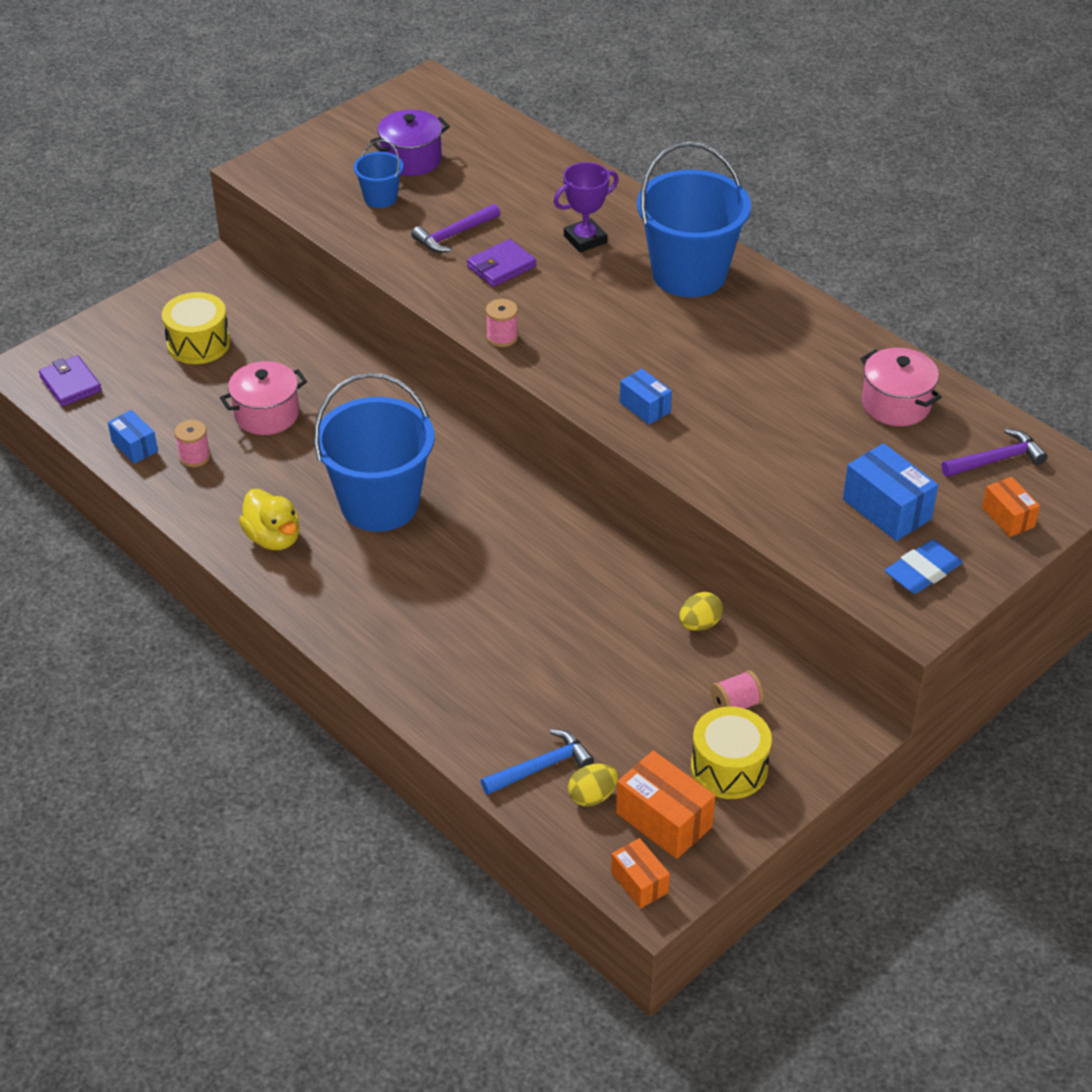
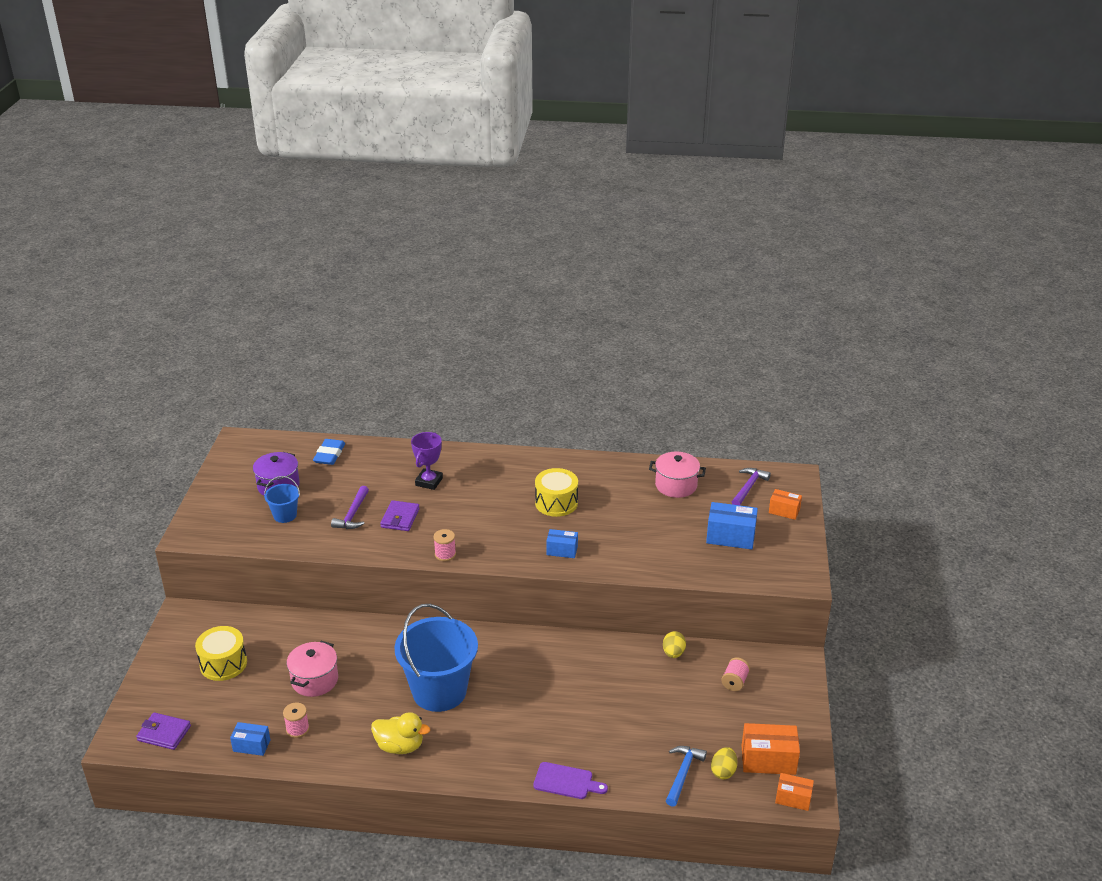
camera: 40 degrees left, 10 degrees down
(401, 688) = (566, 781): none -> purple cutting board
(689, 274) = (504, 473): blue bucket -> none
(729, 768) = (767, 714): yellow drum -> yellow drum (556, 503)
(922, 571) = (779, 556): blue eraser -> blue eraser (329, 455)

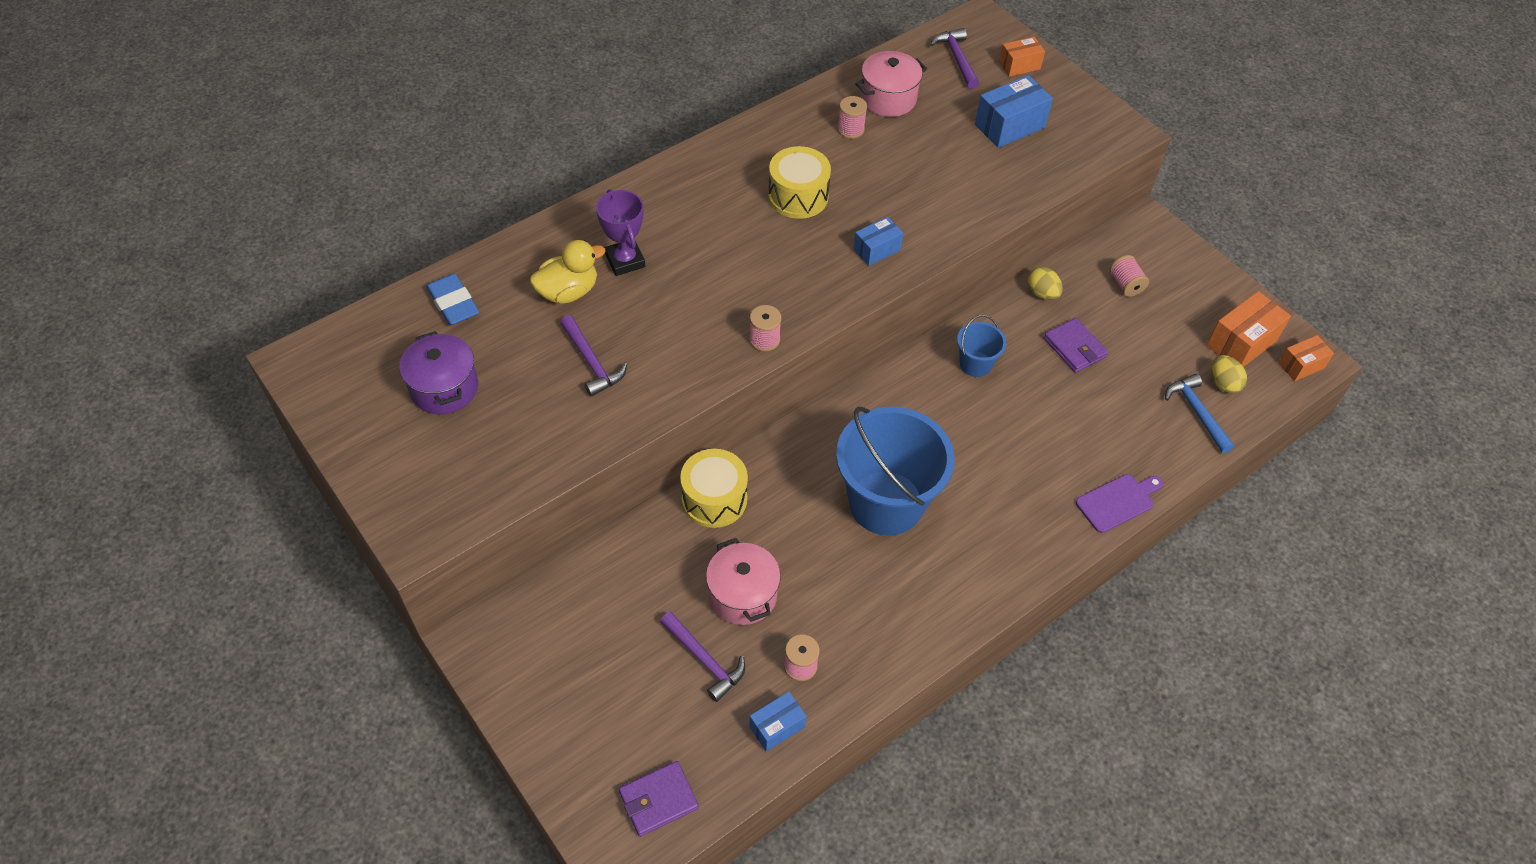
camera: 45 degrees left, 20 degrees up
(223, 663) = (612, 660): yellow drum -> yellow drum (714, 499)
(260, 694) = (704, 660): none -> purple hammer
(285, 515) = (508, 421): blue bucket -> blue bucket (975, 364)
(400, 518) = (654, 329): purple wallet -> purple wallet (1074, 348)
(400, 746) = (927, 595): yellow duck -> yellow duck (568, 292)
(632, 488) = (850, 129): none -> pink spool

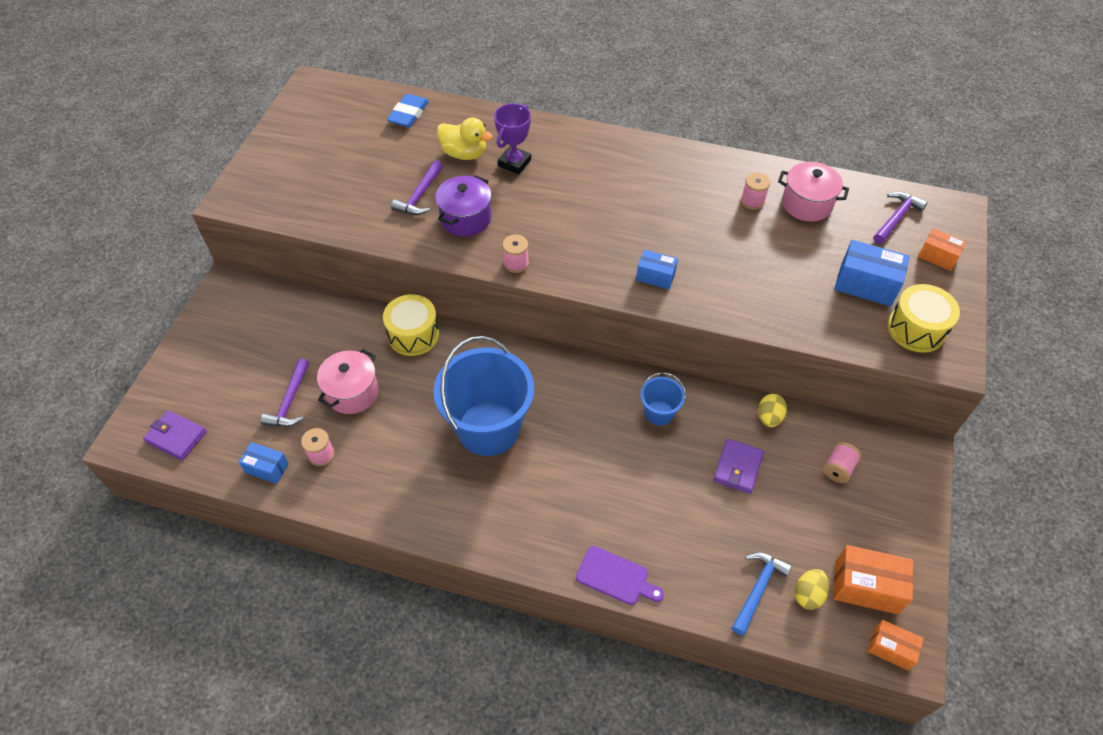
camera: 55 degrees right, 0 degrees up
(444, 388) = (344, 147): purple pot -> purple pot (466, 218)
(798, 196) = (658, 210): yellow drum -> yellow drum (916, 329)

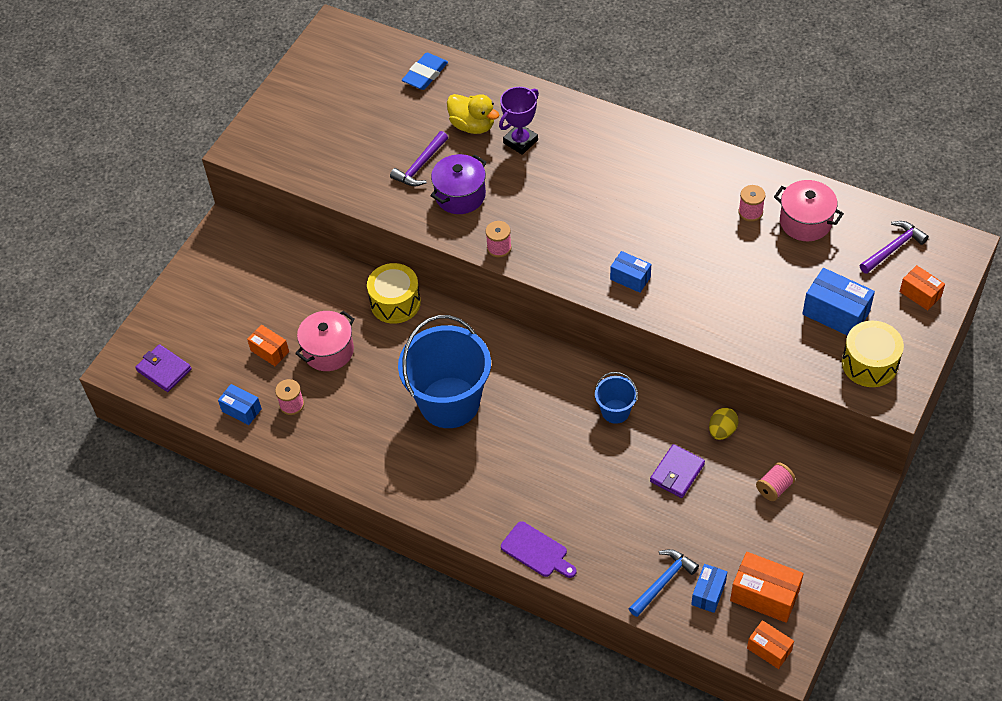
camera: 15 degrees right, 0 degrees up
(290, 401) = (269, 351): purple hammer -> orange box
(808, 594) = (708, 593): yellow egg -> blue box

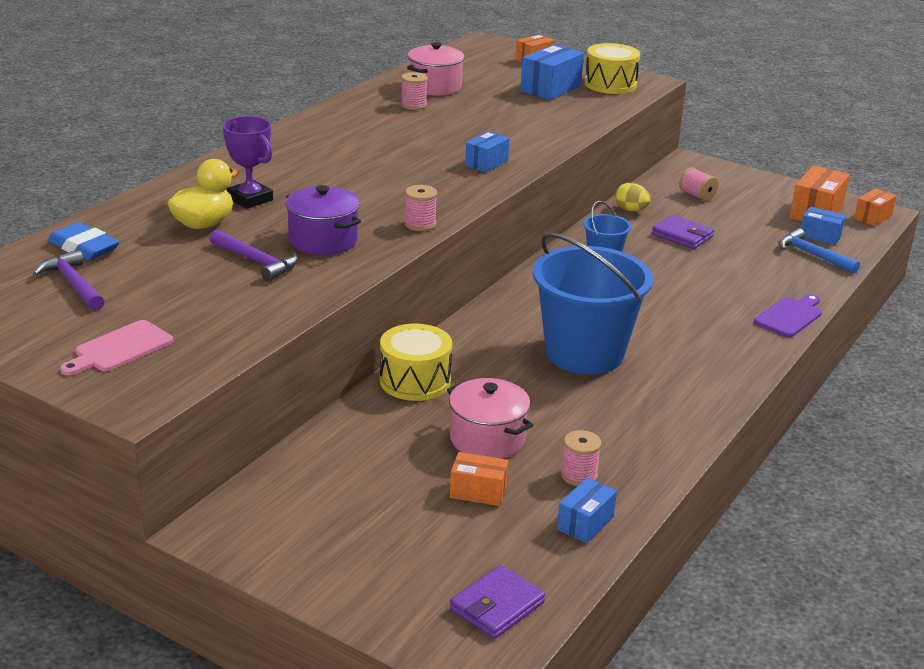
camera: 90 degrees left, 25 degrees down
(269, 351) = (478, 492): orange box -> orange box turned 60 degrees clockwise
(297, 126) = (120, 349): none -> pink cutting board
(893, 248) = (478, 62): purple hammer -> purple hammer (73, 284)

